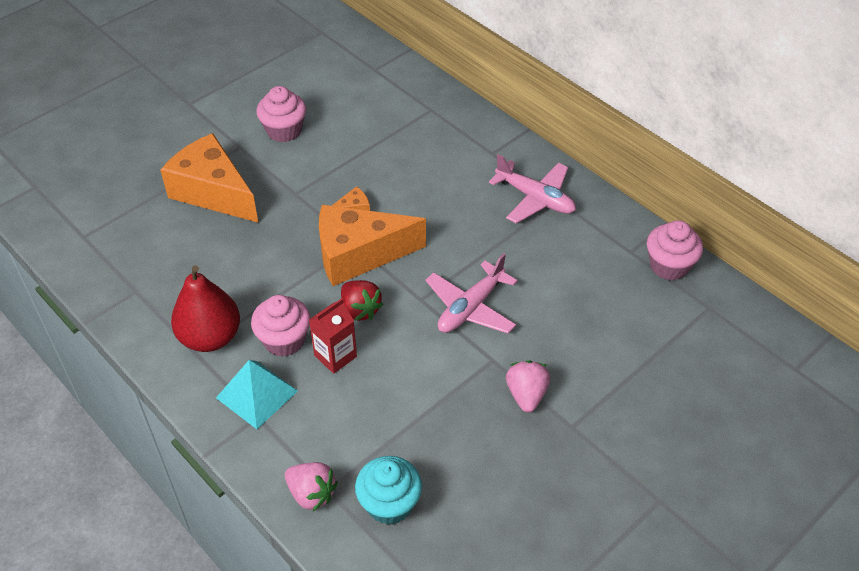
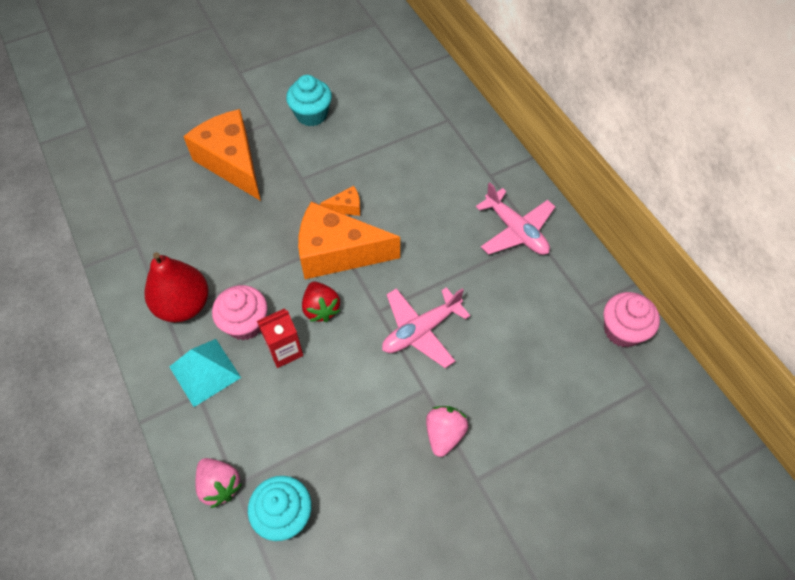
camera: 15 degrees right, 10 degrees up
(284, 131) = (311, 115): pink cupcake -> turquoise cupcake

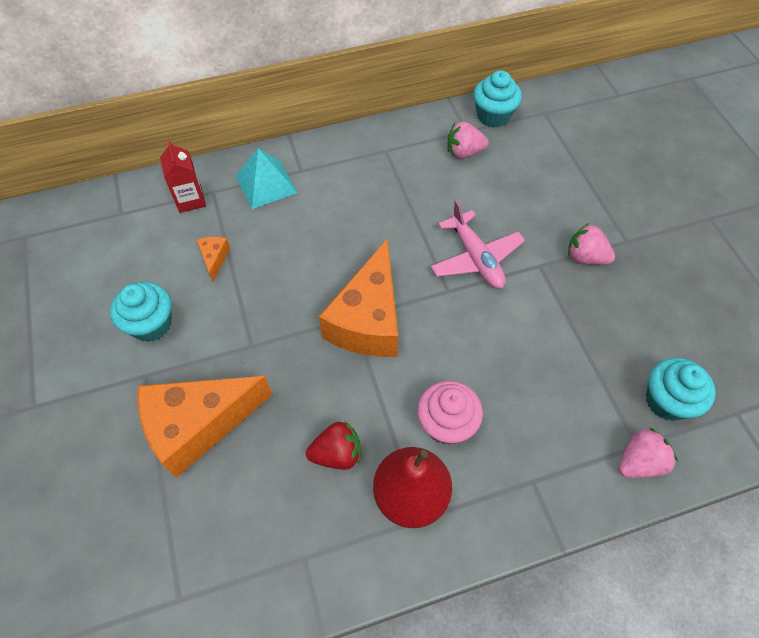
camera: 80 degrees left, 0 degrees up
(205, 372) = (504, 472): turquoise pyramid -> turquoise pyramid (266, 184)
(284, 350) = (485, 385): red carton -> red carton (190, 200)
(321, 309) = (438, 344): red strawberry -> red strawberry (337, 454)
(346, 207) = (307, 304): orange cheese -> orange cheese (214, 259)
(516, 231) = (374, 164): pink plane -> none
(557, 307) = (464, 152): none -> pink strawberry
(622, 330) = (493, 116): pink cupcake -> turquoise cupcake

